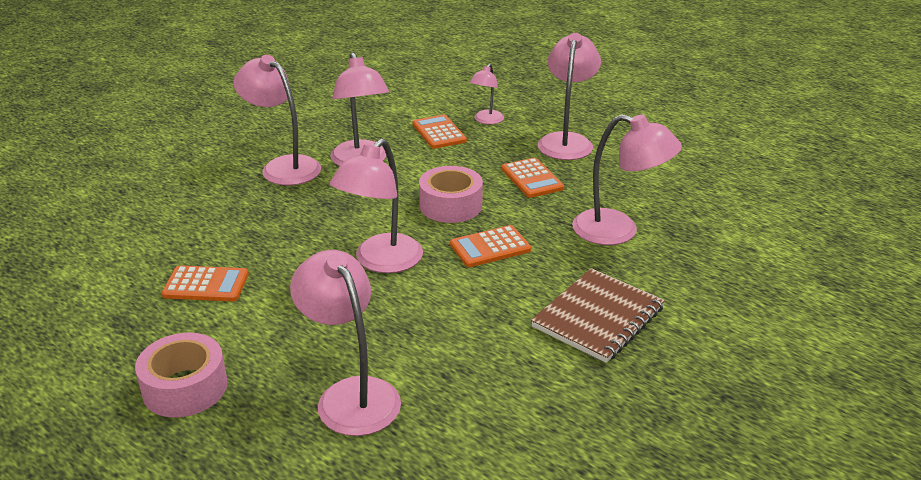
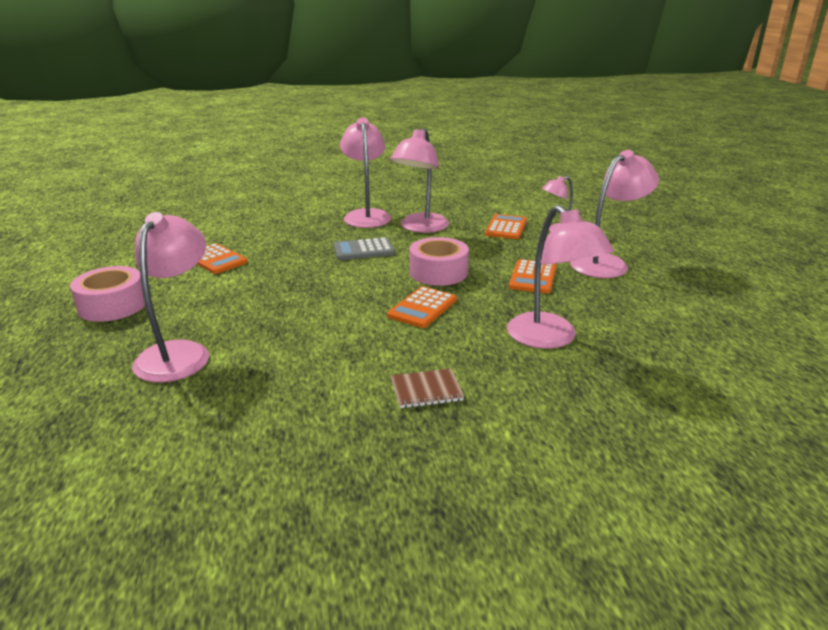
camera: 40 degrees right, 5 degrees down
(346, 209) = (364, 250): none -> grey calculator
(381, 262) = (332, 287): pink lamp -> none
(490, 247) = (422, 308): orange calculator -> orange calculator turned 75 degrees counterclockwise
(598, 317) = (426, 390): brown notebook -> brown notebook, size x0.54

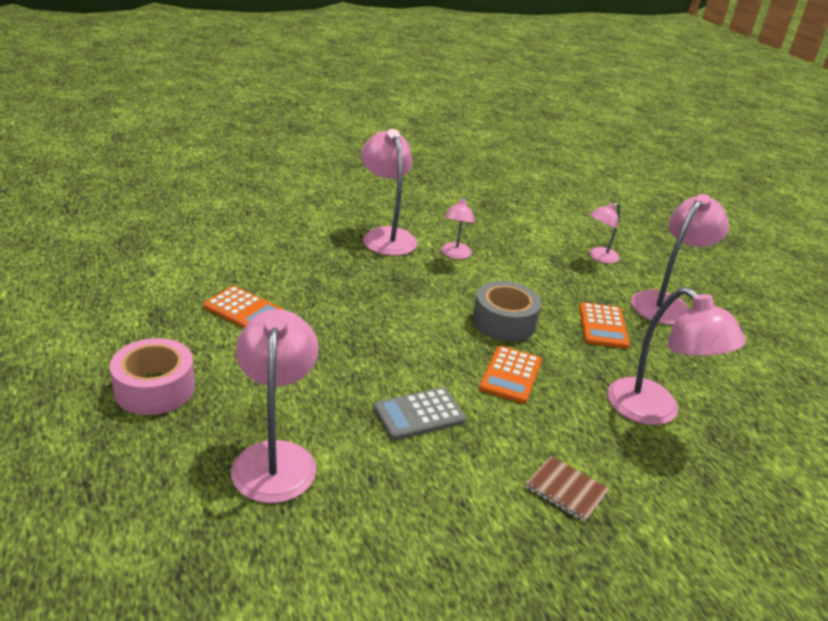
camera: 15 degrees left, 5 degrees up
(364, 250) = (408, 290): grey calculator -> grey calculator (419, 414)
(420, 228) = (455, 255): pink lamp -> pink lamp, size x0.57
(426, 390) = (566, 490): brown notebook -> brown notebook turned 60 degrees clockwise
(438, 272) = (504, 322): pink tape -> grey tape
(506, 228) = (545, 253): orange calculator -> none

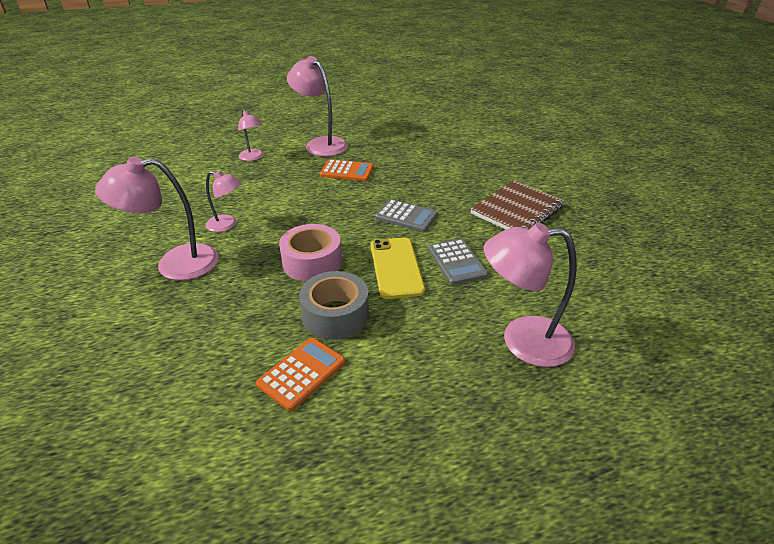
camera: 80 degrees left, 5 degrees up
(155, 388) = (444, 438): pink tape -> pink tape (312, 262)
(400, 365) = (396, 267): none -> yellow phone
(504, 322) = (338, 211): grey tape -> grey tape (335, 315)
(510, 375) = (406, 216): orange calculator -> grey calculator
(566, 490) = (517, 210): brown notebook -> brown notebook, size x1.86
(655, 411) = (438, 169): pink lamp -> none

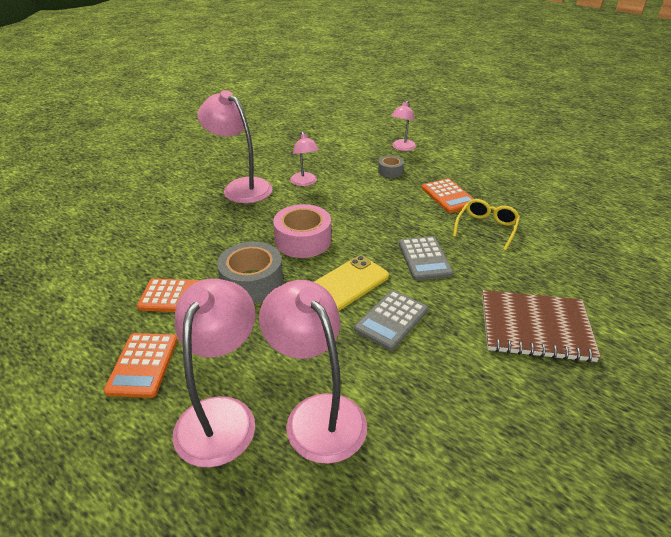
camera: 55 degrees right, 0 degrees up
(277, 178) = (390, 171): none -> grey tape
(321, 144) = (470, 164): pink lamp -> pink lamp (221, 415)
(379, 432) = (143, 365): none -> orange calculator
(402, 176) = (486, 228): none -> yellow glasses

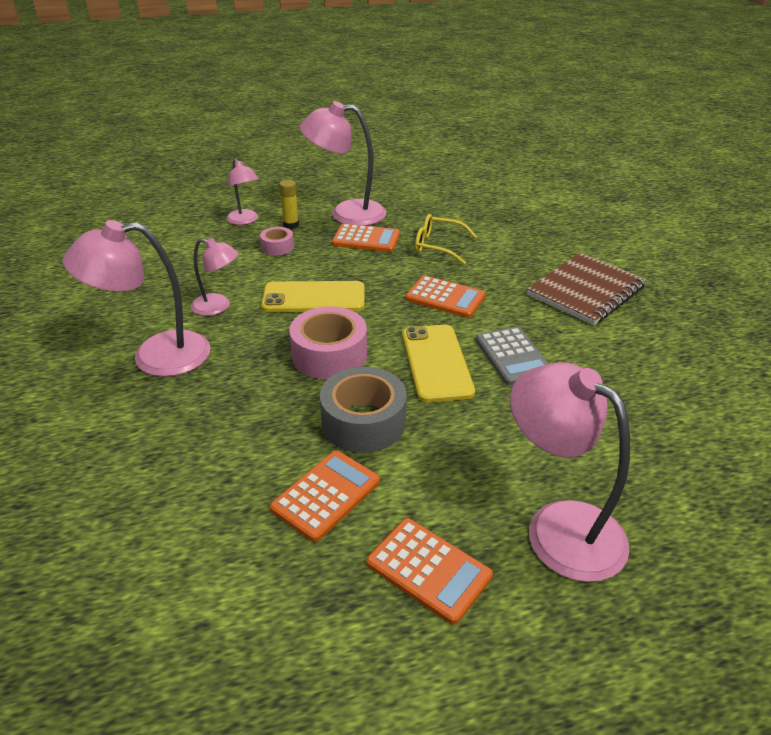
camera: 55 degrees left, 0 degrees up
(317, 414) = (601, 456): pink lamp -> pink lamp (346, 213)
(354, 208) = (314, 298): none -> yellow phone
(390, 171) = (277, 247): grey tape -> pink tape
(422, 163) = (291, 225): none -> yellow glue stick
(424, 259) = (445, 297): grey calculator -> orange calculator
(486, 228) = (437, 246): yellow glasses -> yellow glasses turned 45 degrees counterclockwise

